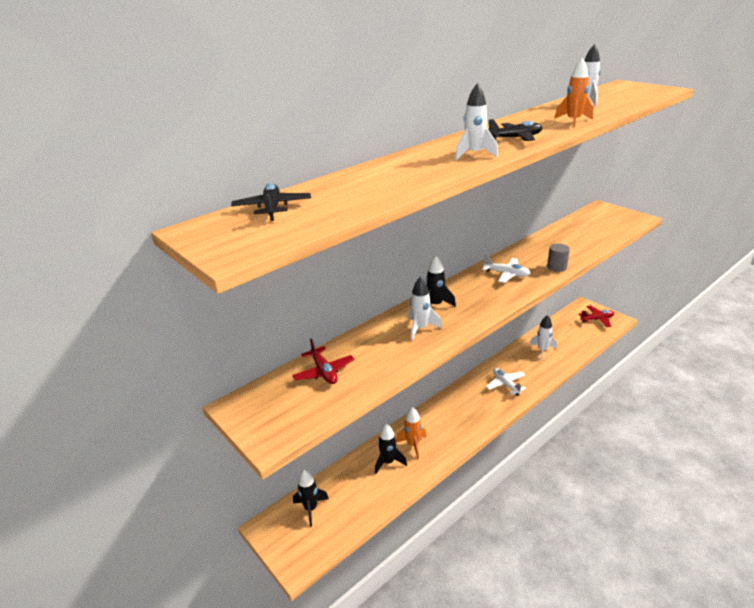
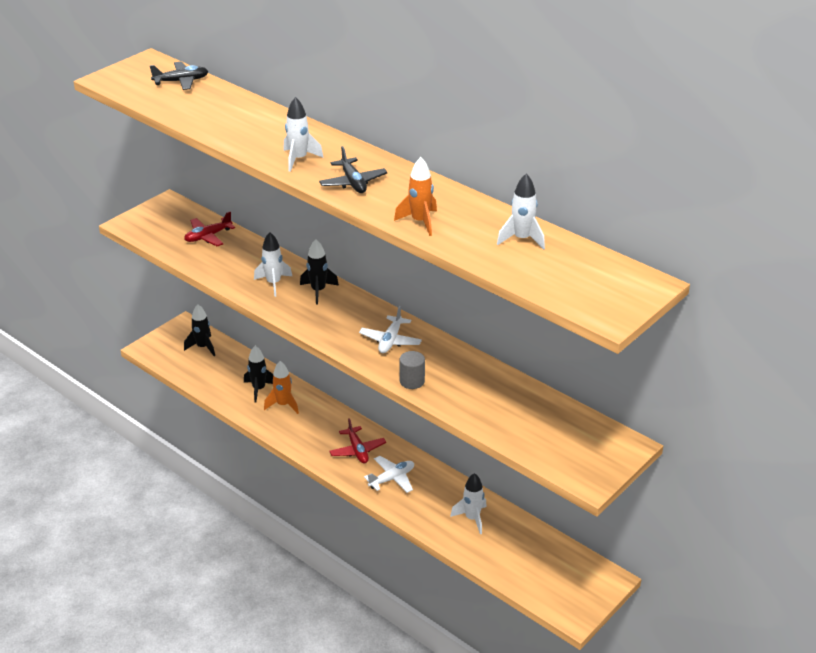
camera: 80 degrees right, 5 degrees up
(597, 319) = (569, 590): red plane -> red plane (357, 450)

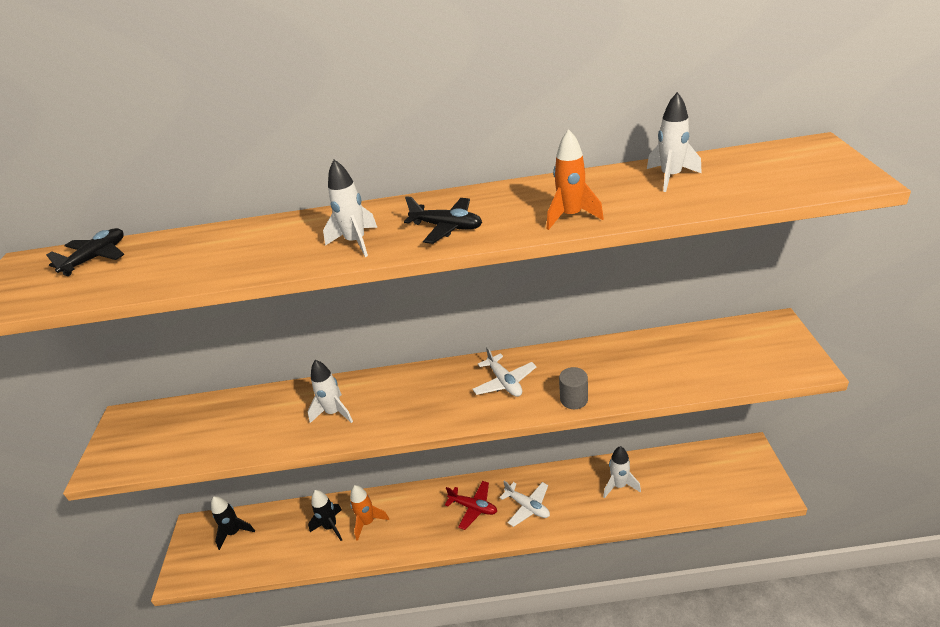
camera: 40 degrees left, 0 degrees up
(208, 236) = (209, 419): red plane -> none
(318, 291) = (383, 389): black rocket -> none
(392, 478) = (527, 507): white plane -> white plane turned 120 degrees clockwise

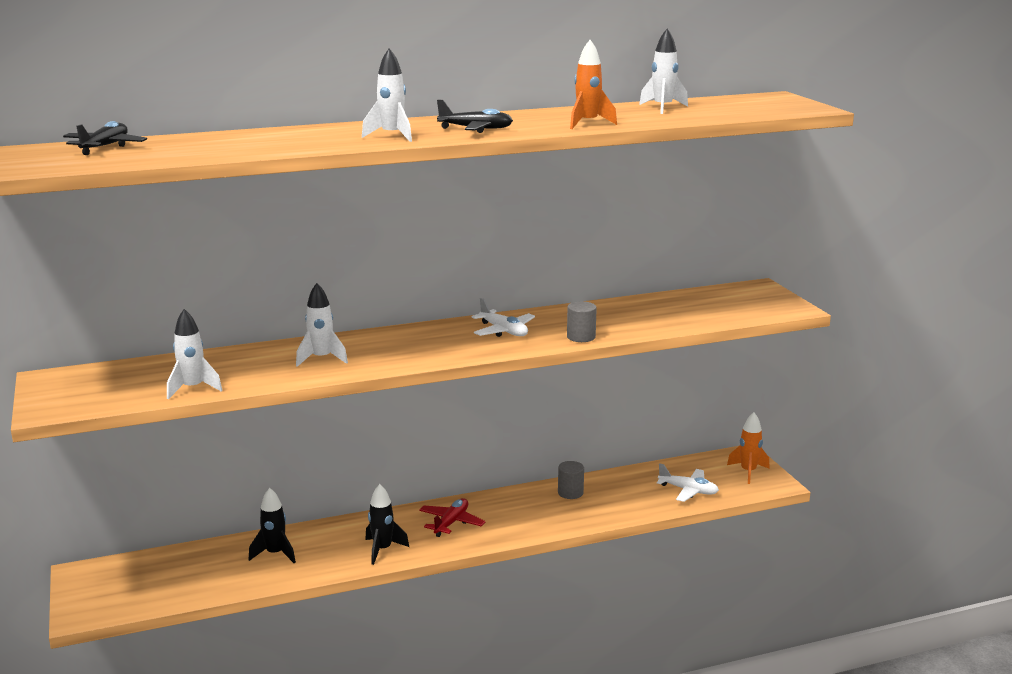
camera: 20 degrees left, 15 degrees down
(234, 532) = (143, 571): black rocket -> black rocket (382, 550)
(368, 522) = (323, 546): orange rocket -> orange rocket (748, 472)
(473, 508) = (451, 523): red plane -> red plane turned 75 degrees counterclockwise
(527, 507) = (515, 516): white plane -> white plane (688, 490)
(581, 481) = (570, 493): none -> grey cylinder
(619, 486) = (613, 492): white rocket -> white rocket (193, 389)

